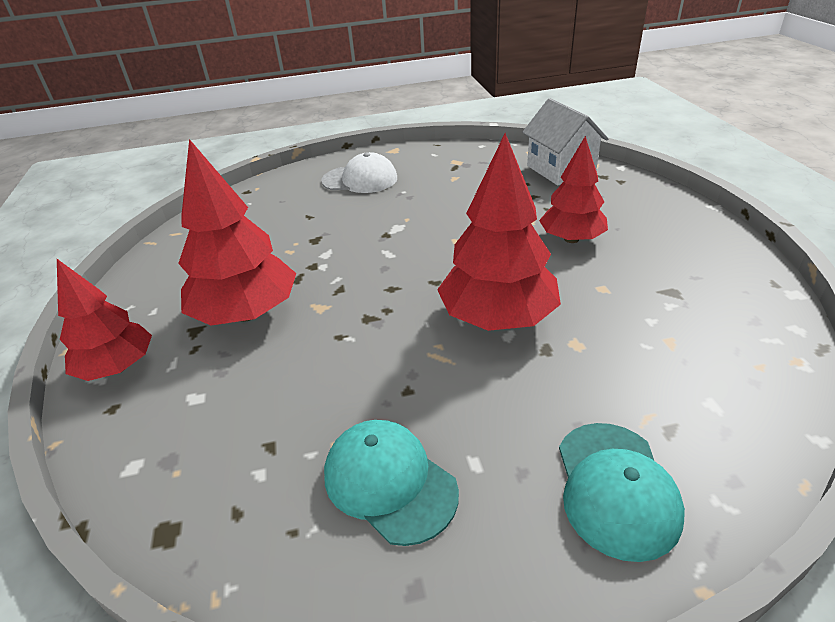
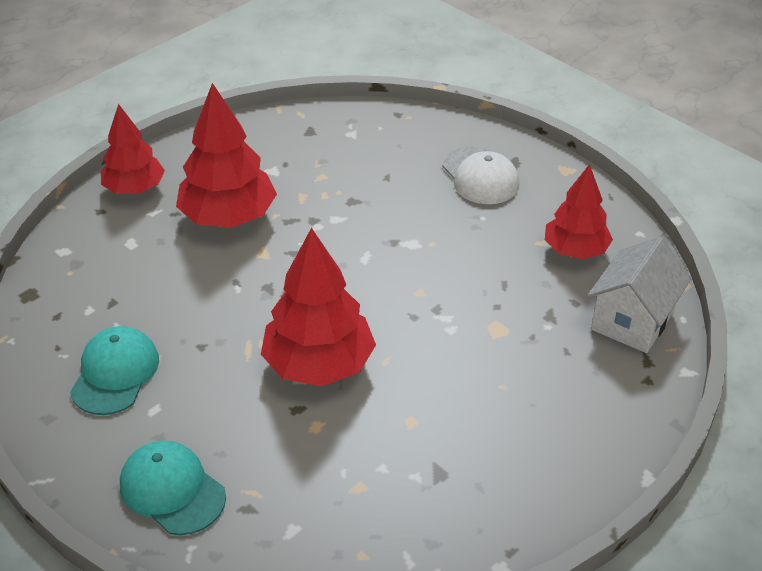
camera: 55 degrees right, 5 degrees up
(571, 239) = (483, 374): red tree -> red tree (575, 250)
(616, 488) = (172, 490): turquoise cap -> turquoise cap turned 75 degrees clockwise

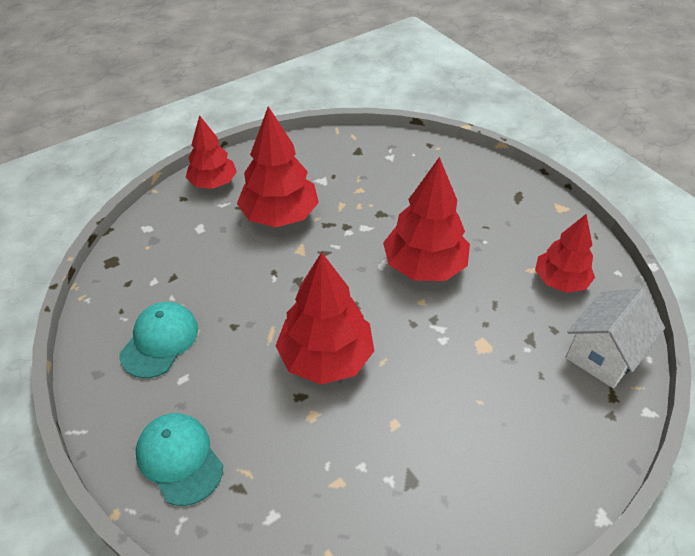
camera: 10 degrees right, 5 degrees up
(415, 253) = (424, 266): none -> red tree
(480, 176) = (488, 205): white cap -> none

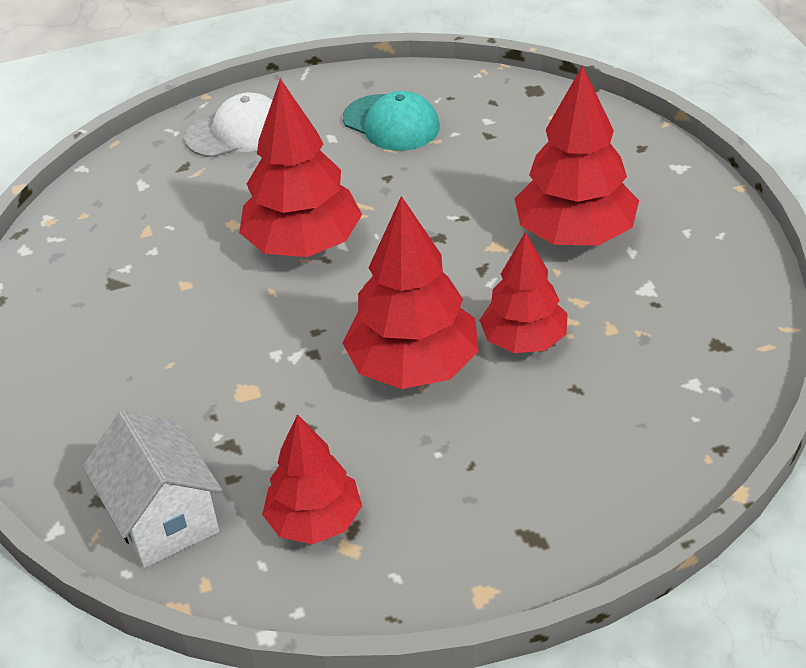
camera: 110 degrees right, 5 degrees down
(179, 459) = (237, 132): turquoise cap -> white cap
(213, 183) = (668, 176): red tree -> red tree (524, 340)

